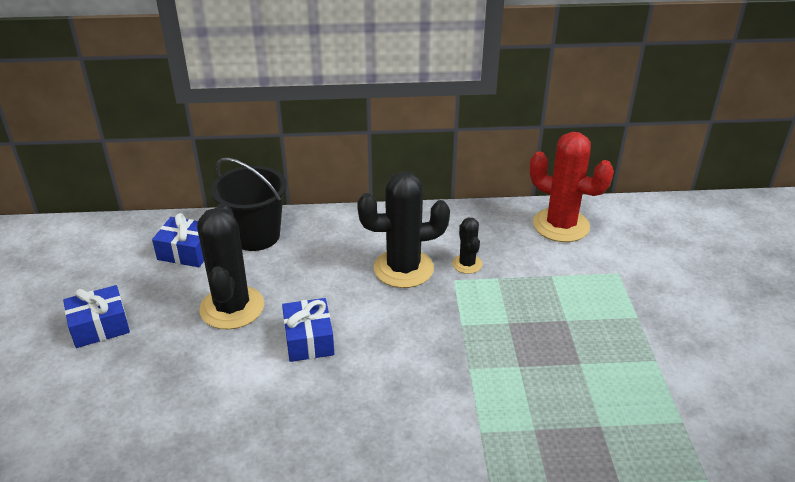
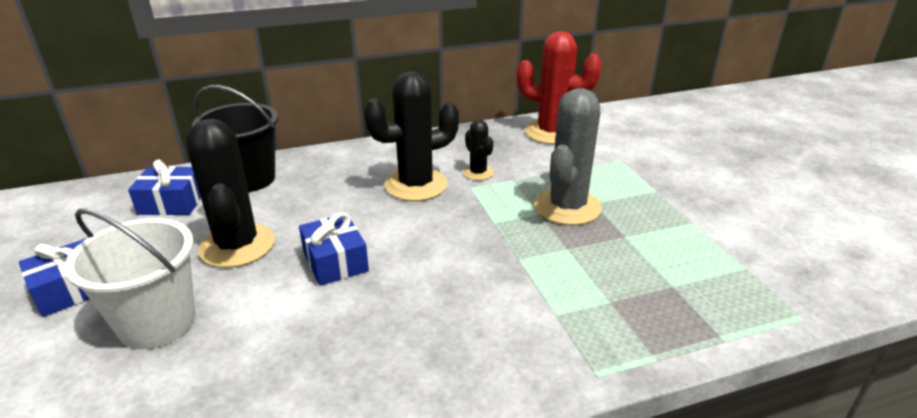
camera: 15 degrees left, 5 degrees down
(157, 371) = (157, 323): none -> white bucket
(538, 320) = (567, 207): none -> grey cactus

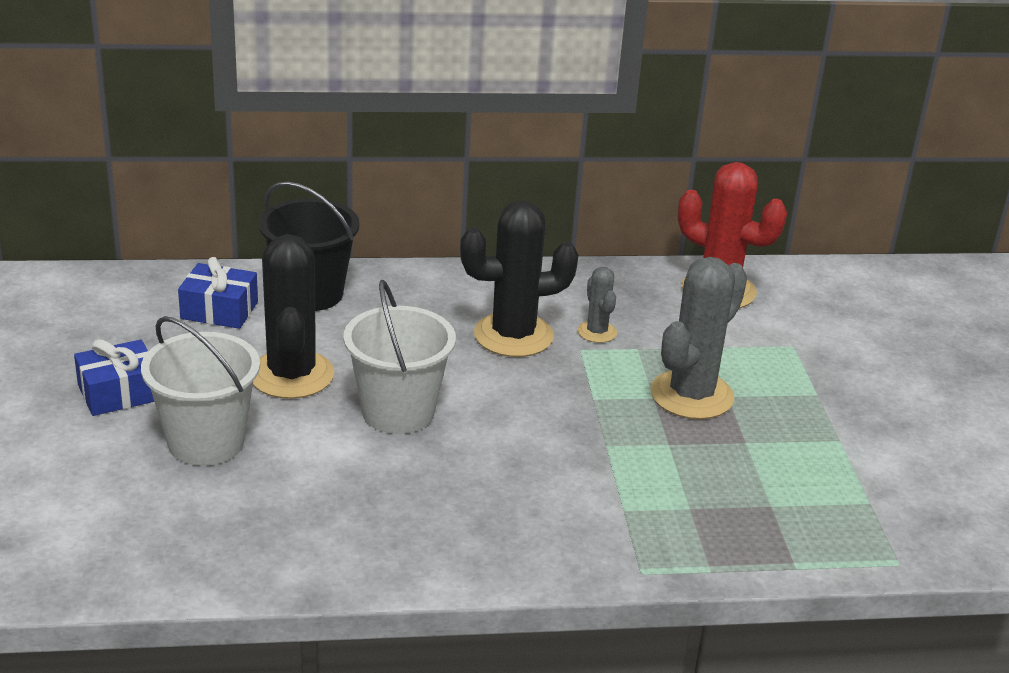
camera: 10 degrees right, 0 degrees up
(335, 261) = (398, 412): blue gift -> white bucket
(478, 173) = (597, 332): black cactus -> grey cactus

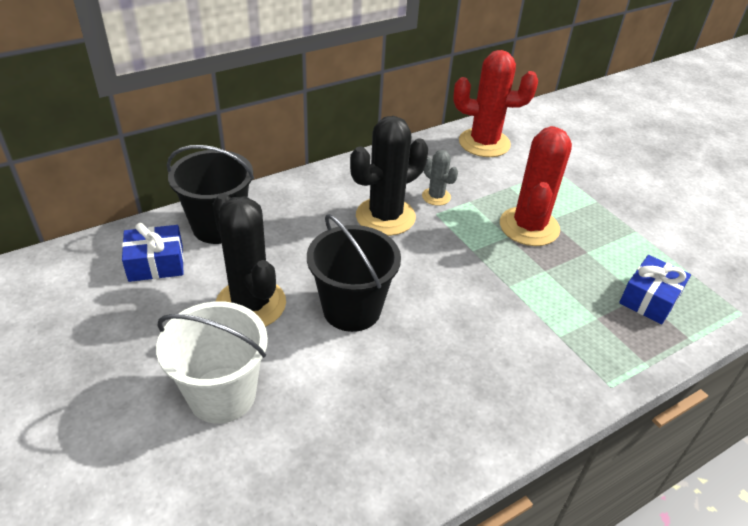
camera: 25 degrees left, 10 degrees up
(119, 393) = (117, 373): blue gift -> blue gift (649, 299)
(398, 412) = (351, 309): white bucket -> black bucket
(691, 395) = (529, 227): grey cactus -> red cactus

